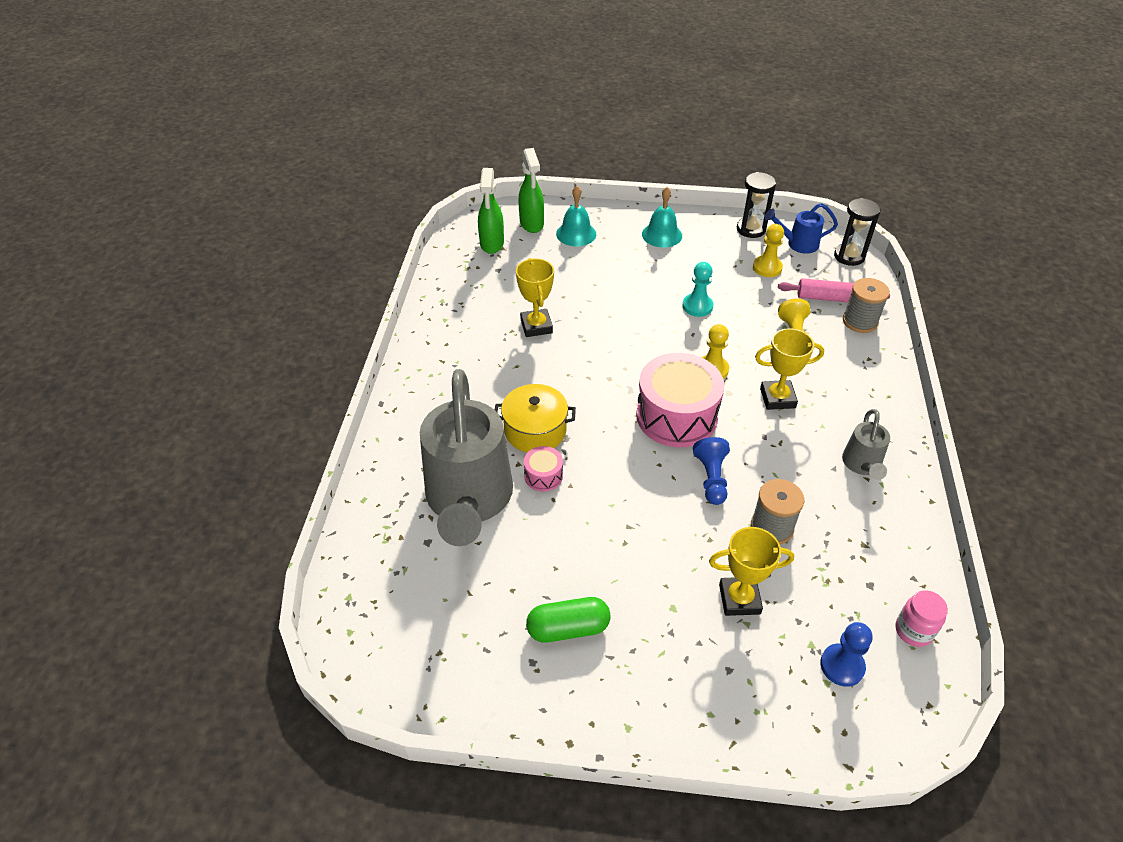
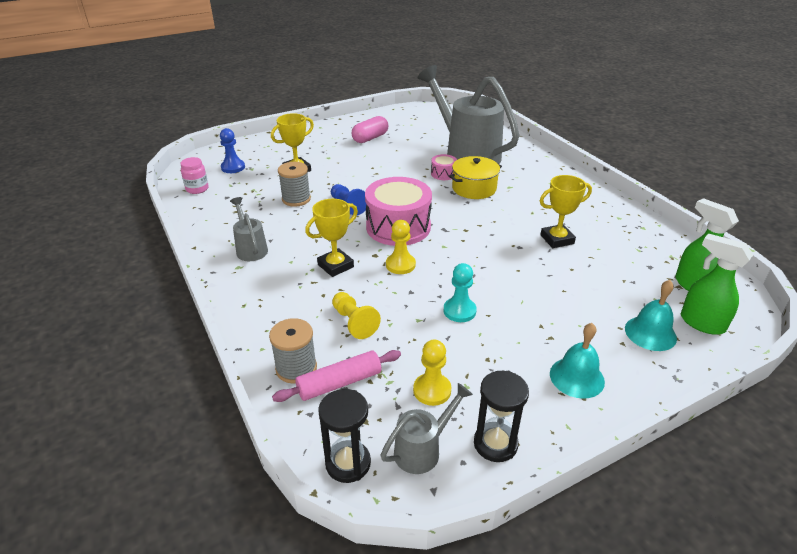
camera: 145 degrees right, 10 degrees down
(536, 326) = (557, 239): yellow trophy -> yellow trophy turned 60 degrees counterclockwise
(568, 628) = (370, 138): green capsule -> pink capsule
(798, 244) = (422, 450): blue watering can -> grey watering can

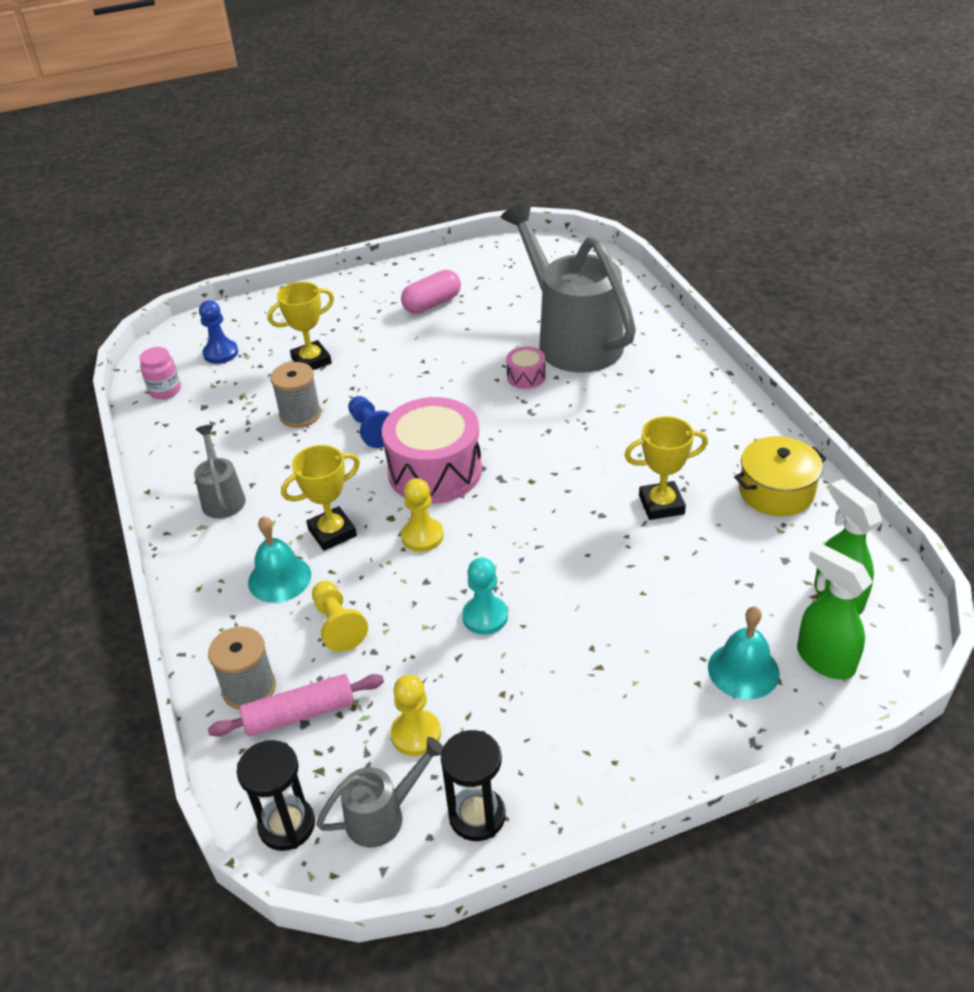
camera: 10 degrees right, 5 degrees up
(474, 188) = (564, 406): yellow pot -> yellow pot (776, 491)
(577, 377) = (615, 730): turquoise bell -> turquoise bell (279, 578)

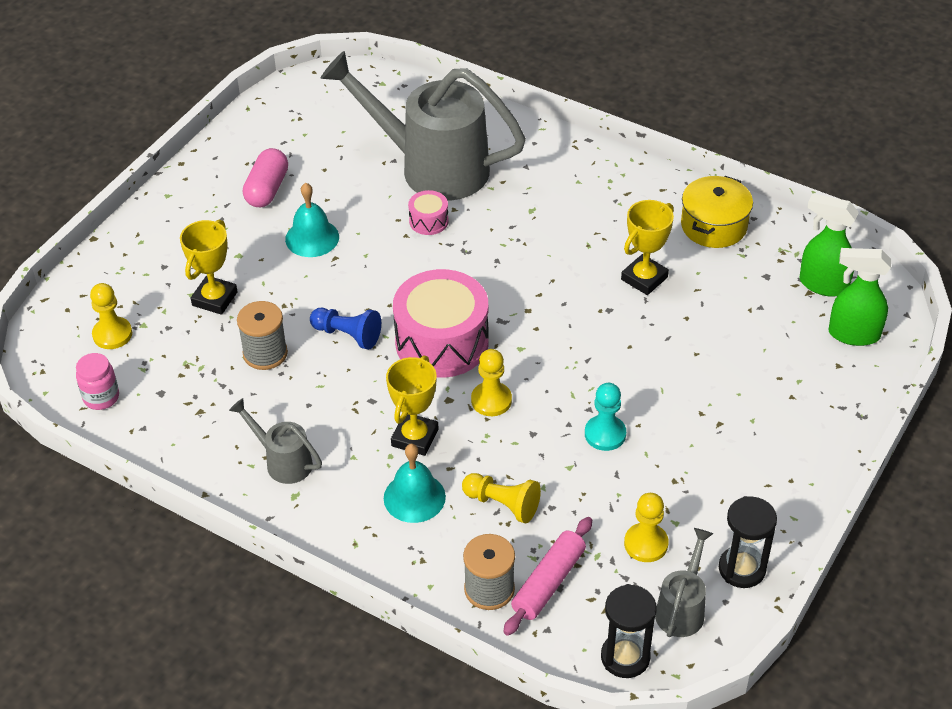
camera: 40 degrees left, 5 degrees up
(221, 353) = (112, 334): blue pawn -> yellow pawn
(743, 670) = (811, 371): turquoise bell -> turquoise bell (312, 238)

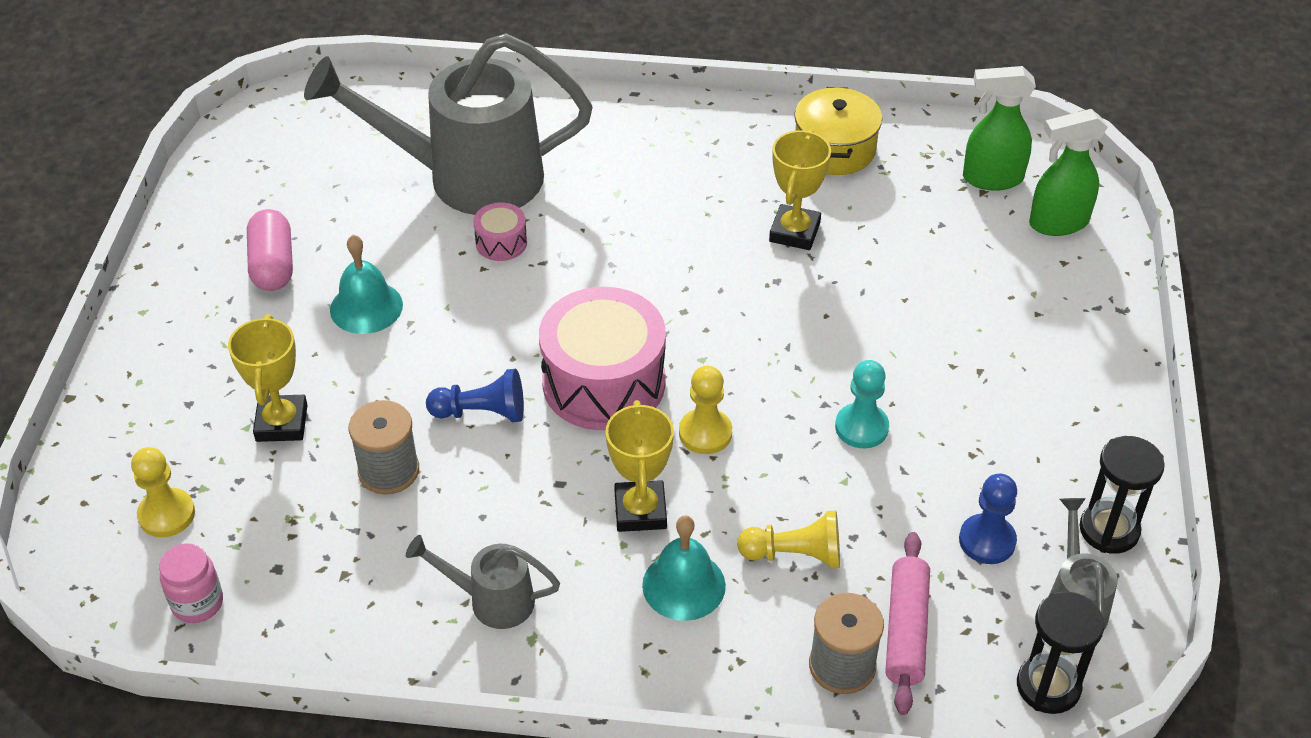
camera: 25 degrees left, 0 degrees up
(646, 544) = (987, 541): yellow pawn -> blue pawn

